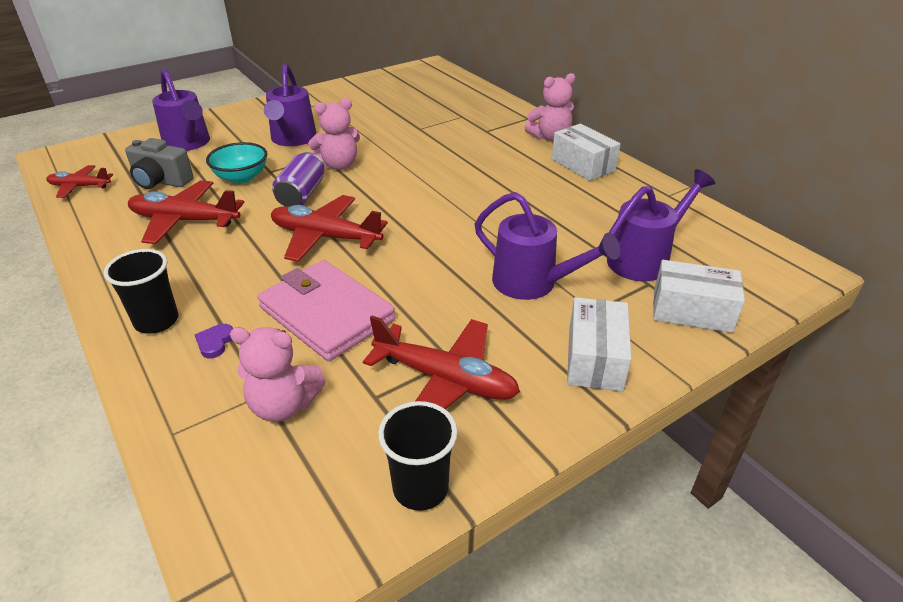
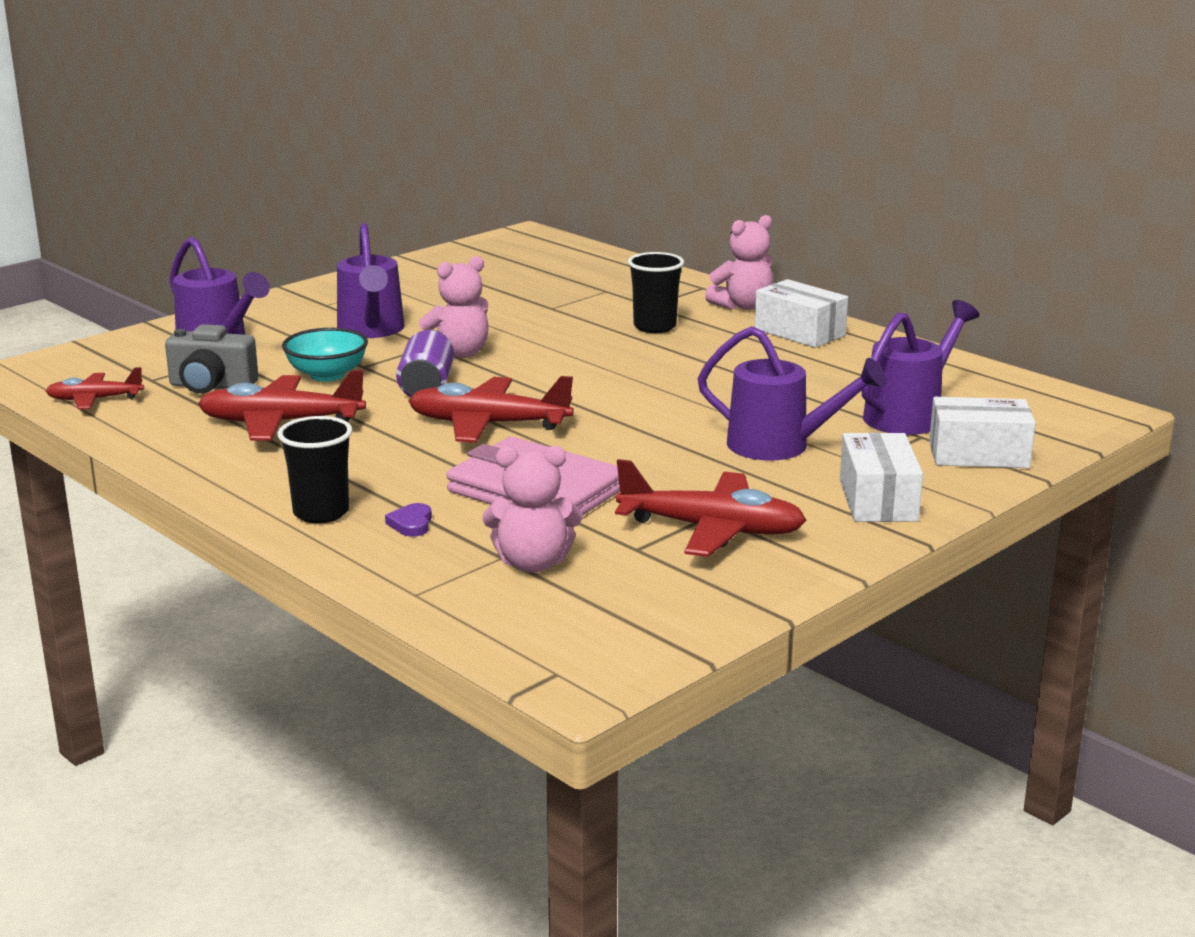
camera: 10 degrees left, 15 degrees down
(420, 488) = (725, 605): black cup -> black cup (654, 327)

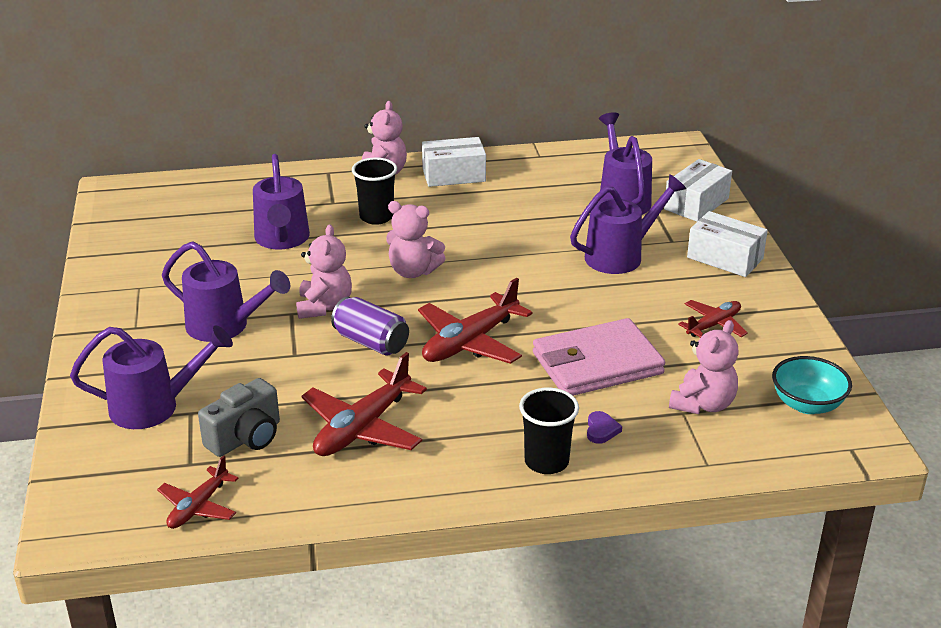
camera: 55 degrees left, 10 degrees up
(327, 375) = (292, 376): turquoise bowl -> turquoise bowl (807, 404)
(411, 524) = (601, 430): purple heart -> purple heart turned 120 degrees counterclockwise
(547, 307) = (282, 240): none -> purple watering can
(579, 368) = (413, 271): none -> pink teddy bear
(712, 529) = (713, 325): red plane -> red plane, size x0.59

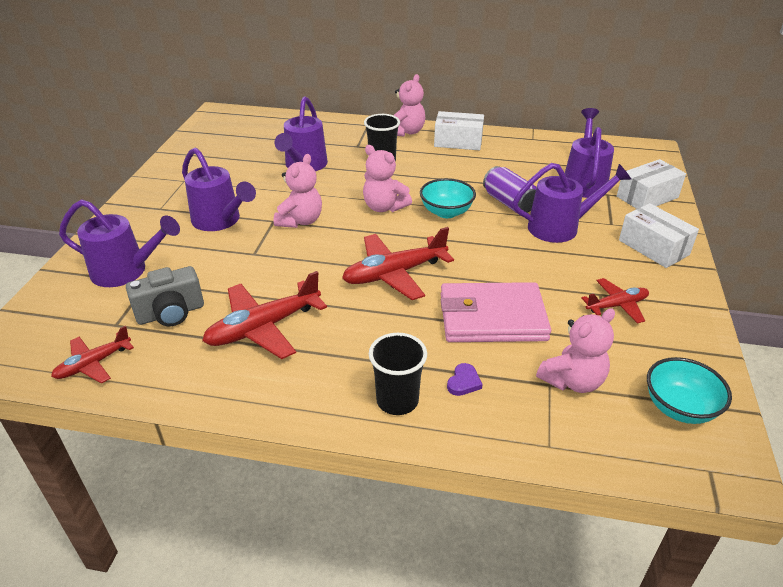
camera: 20 degrees right, 5 degrees up
(371, 342) = (317, 256): purple can -> purple can (509, 203)
(488, 263) = (446, 212): none -> turquoise bowl

